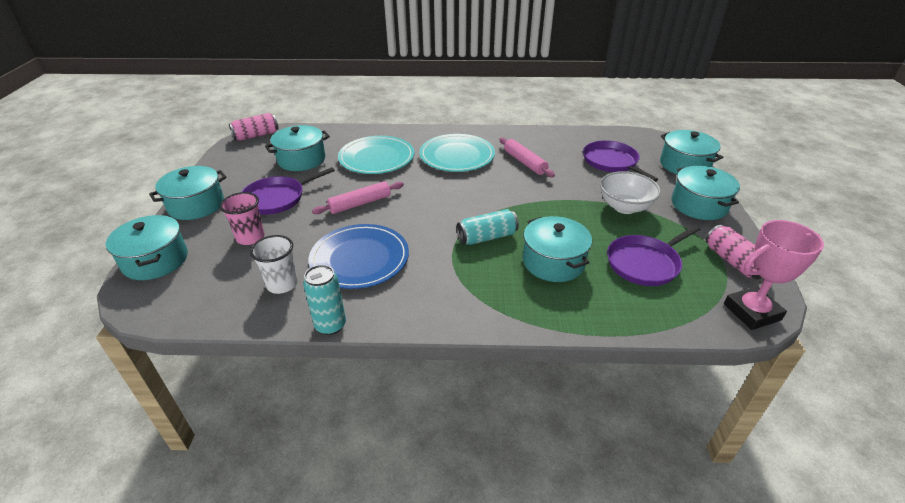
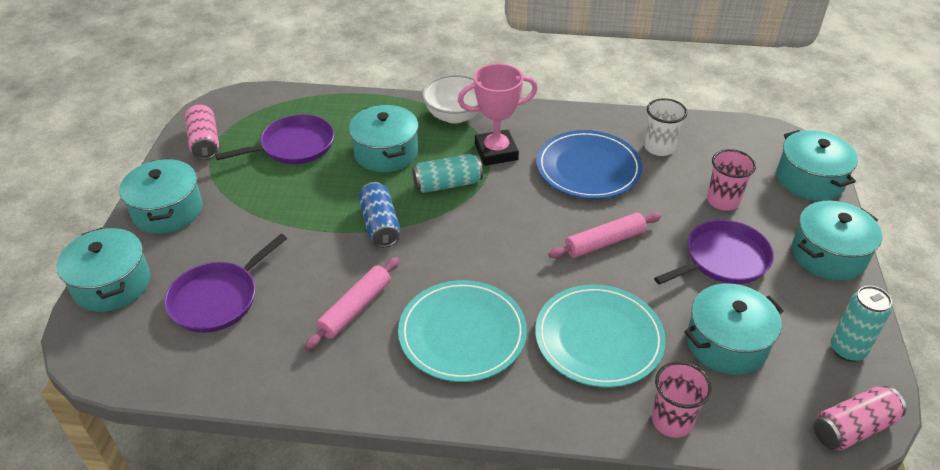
camera: 175 degrees left, 5 degrees up
(330, 325) = (600, 112): turquoise can -> turquoise can (847, 350)
(347, 133) = (672, 421): none -> pink cup
(524, 162) = (355, 308): pink rolling pin -> pink rolling pin turned 60 degrees clockwise
(530, 205) = (380, 225): none -> blue can
(612, 162) = (218, 299): purple pan -> purple pan turned 60 degrees clockwise
(624, 207) = (263, 214): white bowl -> white bowl (455, 115)
(752, 312) = (237, 101): pink trophy -> pink trophy (496, 152)

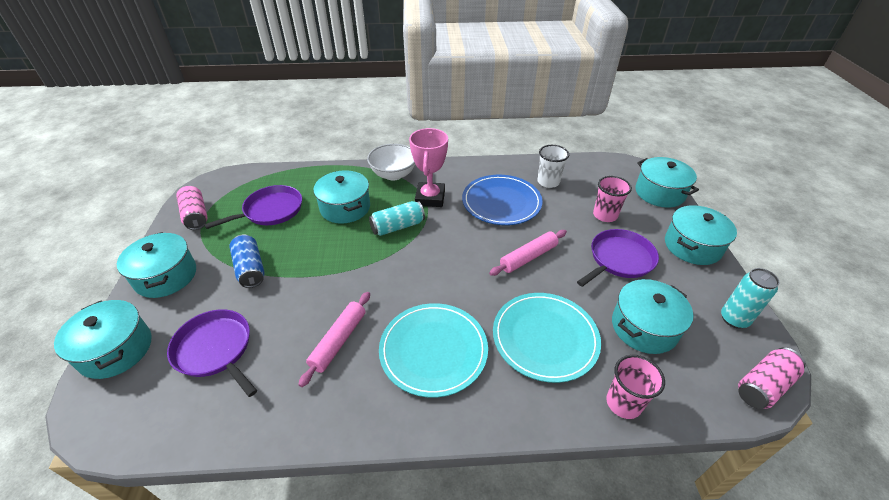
camera: 10 degrees left, 0 degrees up
(218, 299) = (215, 349): purple pan -> purple pan turned 105 degrees clockwise
(380, 225) = (349, 266): blue can -> blue can (250, 269)
(496, 152) = (430, 198): pink trophy -> pink trophy turned 60 degrees counterclockwise

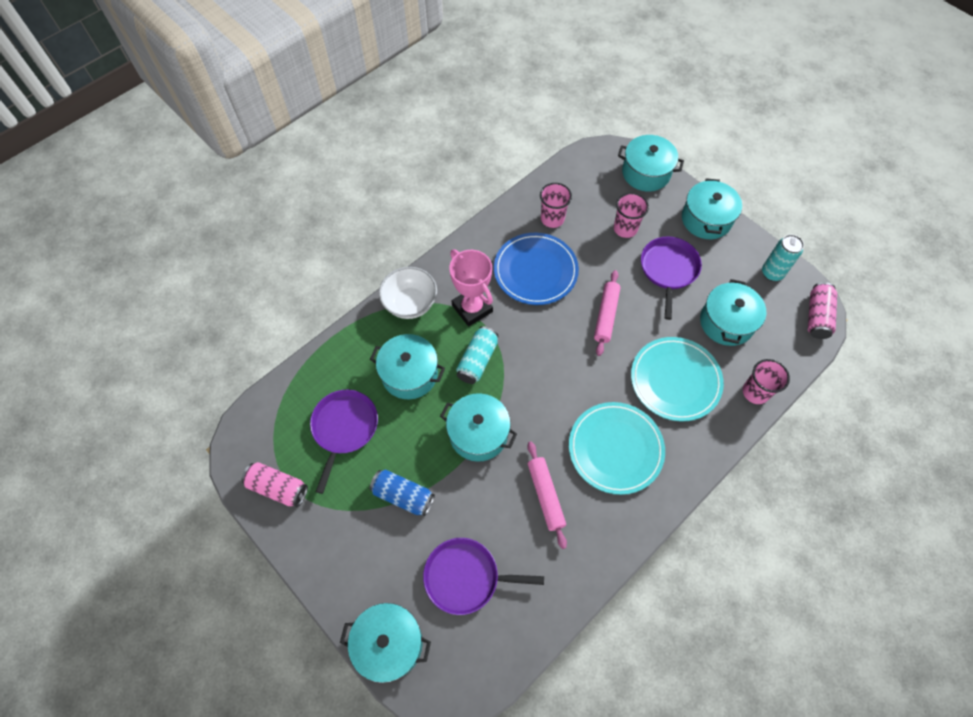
camera: 40 degrees left, 20 degrees up
(166, 276) = (339, 561): turquoise pot -> turquoise pot (478, 433)
(548, 182) = (552, 219): white cup -> pink cup

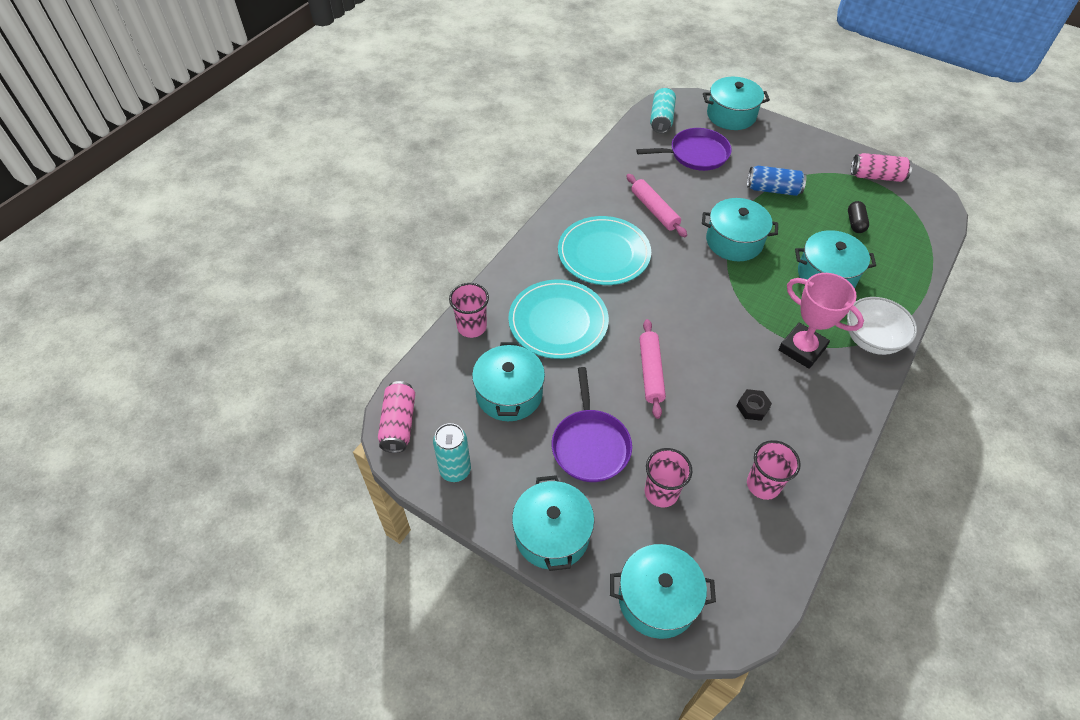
camera: 165 degrees right, 10 degrees down
(344, 428) = (855, 223): purple pan -> black capsule
(477, 360) = (768, 299): turquoise can -> turquoise can (661, 119)
(535, 271) = (752, 407): blue plate -> black nut

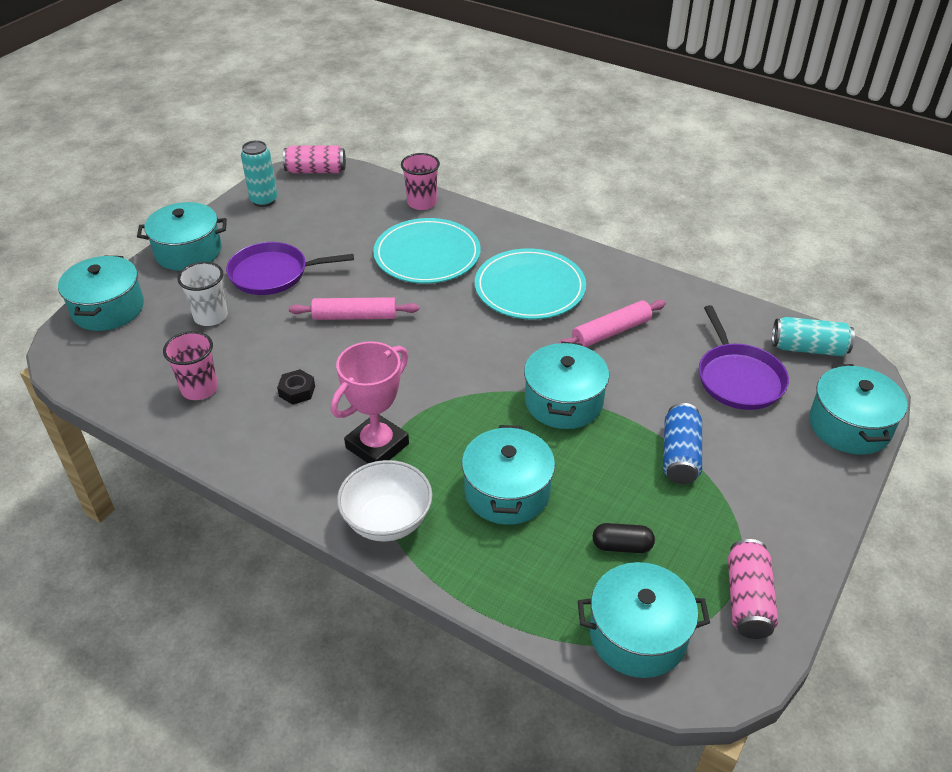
camera: 90 degrees right, 10 degrees down
(509, 394) = (339, 226): turquoise pot -> turquoise pot (638, 635)
(661, 492) = (210, 316): pink cup -> white cup

